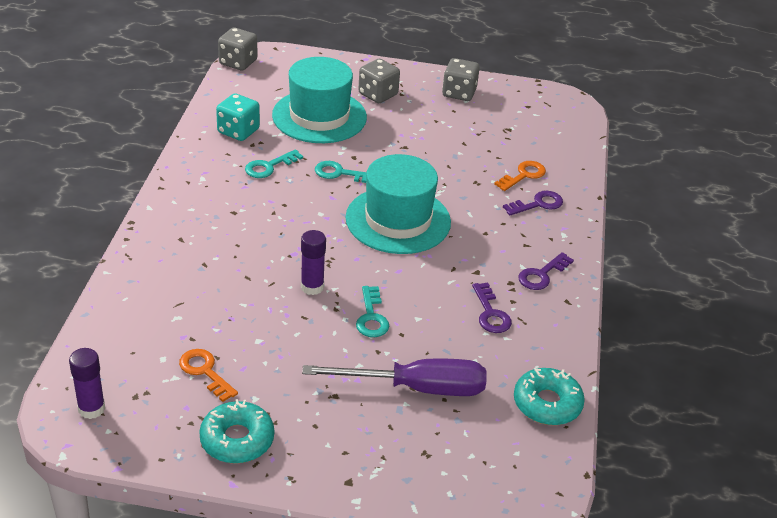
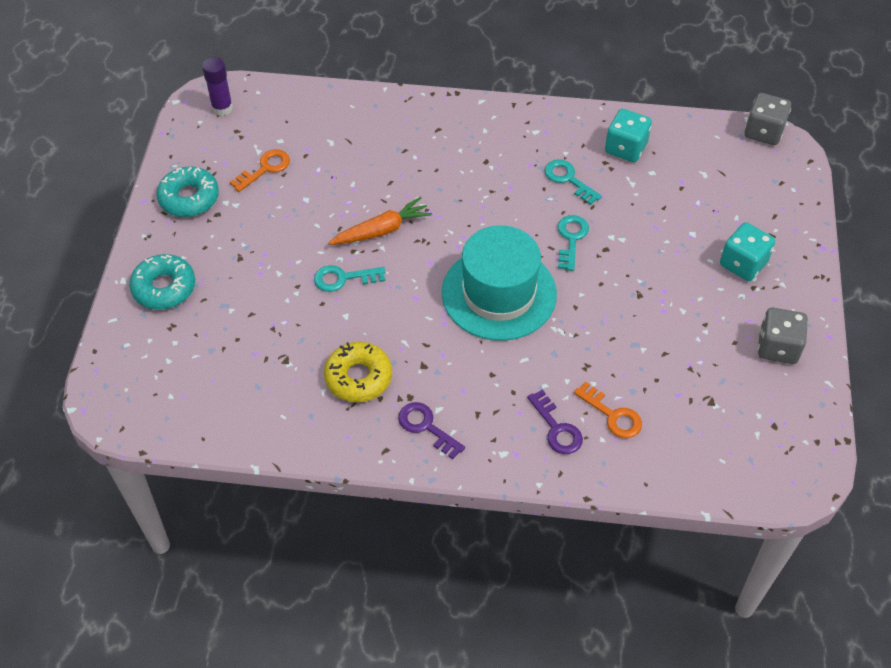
camera: 90 degrees right, 15 degrees up
(312, 287) = (381, 230): purple glue stick -> orange carrot
(319, 116) = (676, 213): turquoise hat -> none
(378, 94) = (743, 264): grey dice -> turquoise dice
(417, 388) = (250, 317): purple screwdriver -> none
(490, 313) = (358, 377): purple key -> yellow donut
(547, 404) = (232, 423): turquoise donut -> turquoise donut (164, 288)

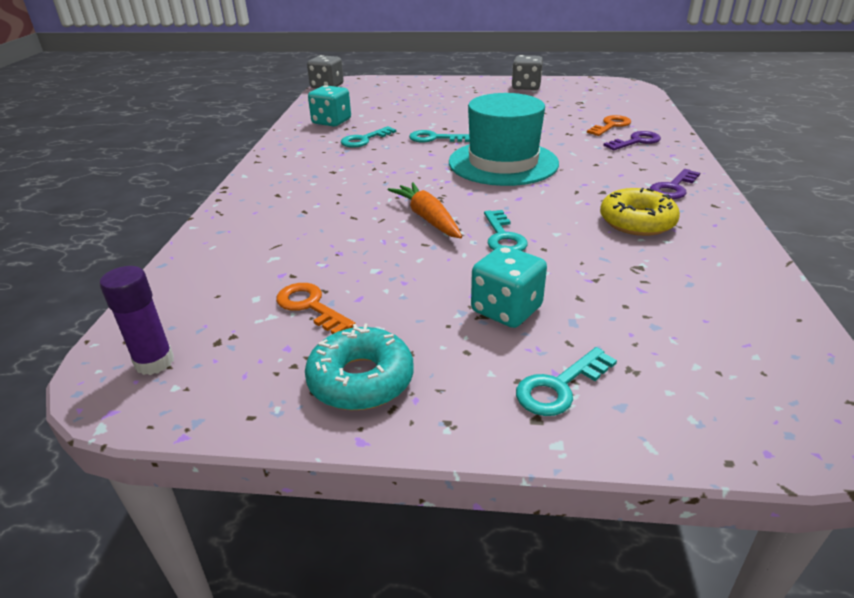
camera: 90 degrees left, 20 degrees down
(164, 288) = (559, 387): turquoise donut -> turquoise key
(743, 264) = (455, 93): turquoise dice -> turquoise dice (506, 309)

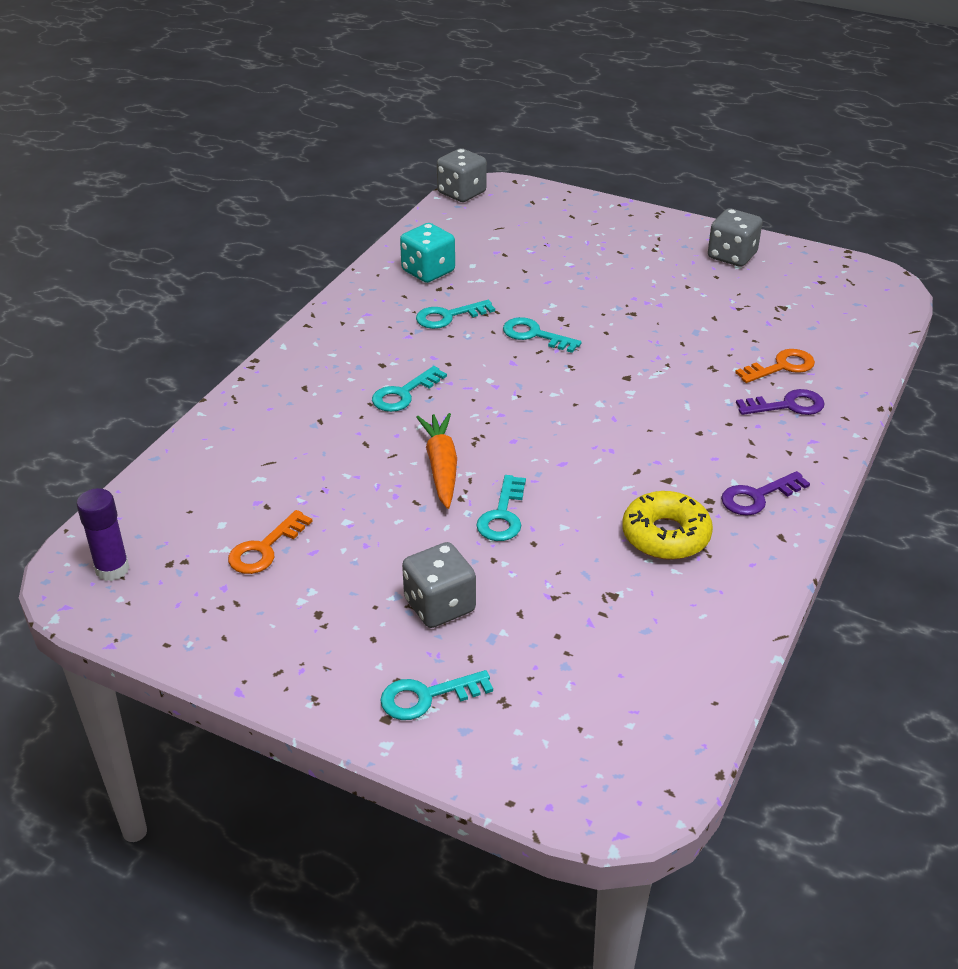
camera: 20 degrees right, 5 degrees up
(310, 306) = (265, 548): orange key -> orange key turned 120 degrees counterclockwise
(361, 379) = (268, 638): turquoise donut -> none
(363, 183) = (404, 394): none -> turquoise key
(503, 163) = (587, 401): turquoise hat -> none
(506, 309) = (439, 605): turquoise dice -> grey dice

